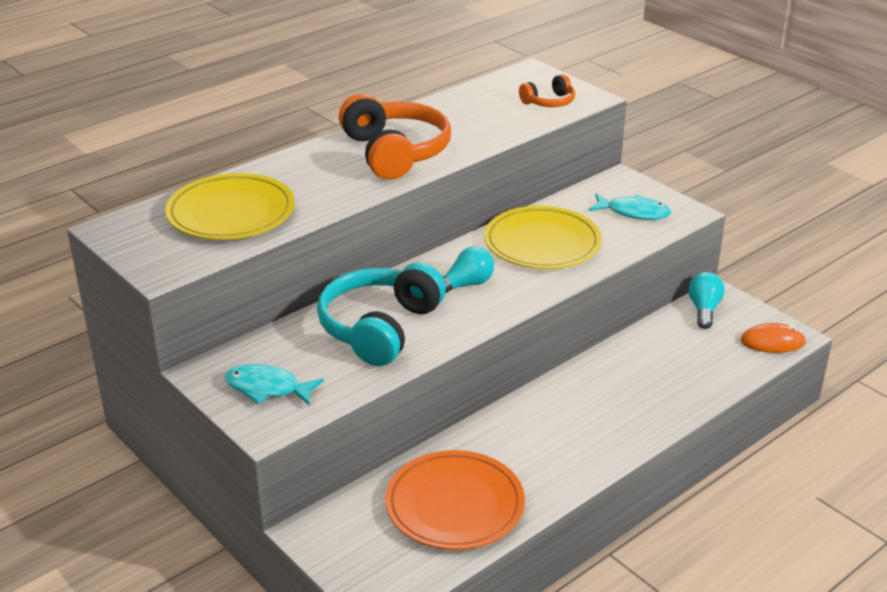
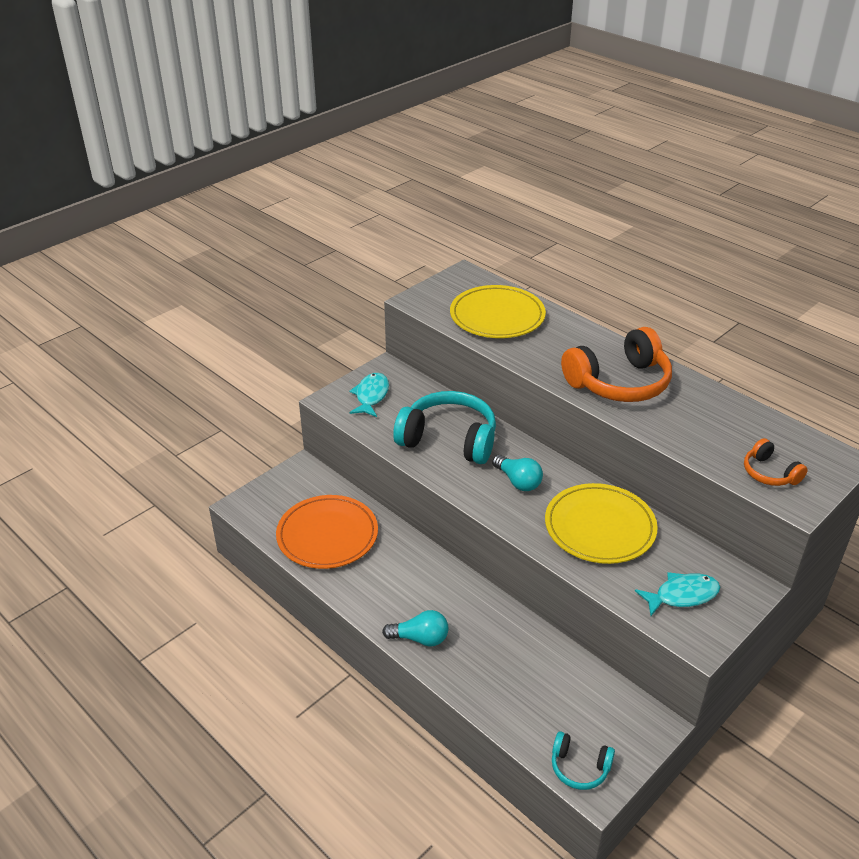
camera: 85 degrees right, 5 degrees up
(633, 212) = (682, 595): turquoise fish -> turquoise fish turned 120 degrees counterclockwise
(704, 310) = (623, 708): turquoise light bulb -> turquoise light bulb (420, 638)
(772, 342) = (579, 767): orange mouse -> turquoise headphones

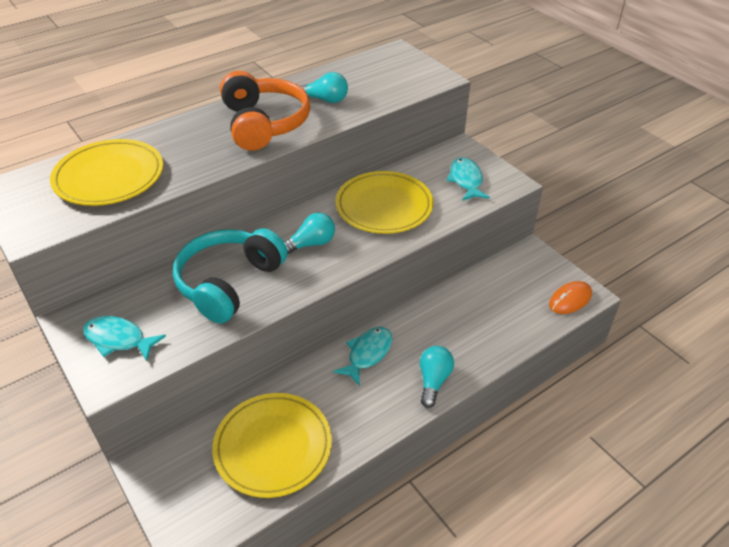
camera: 80 degrees left, 5 degrees up
(327, 535) = (273, 447): orange plate -> yellow plate
(442, 583) = (367, 354): none -> turquoise fish
(579, 767) = (570, 299): turquoise headphones -> orange mouse
(688, 416) = (325, 100): none -> turquoise light bulb
(769, 473) = (405, 81): orange headphones -> none

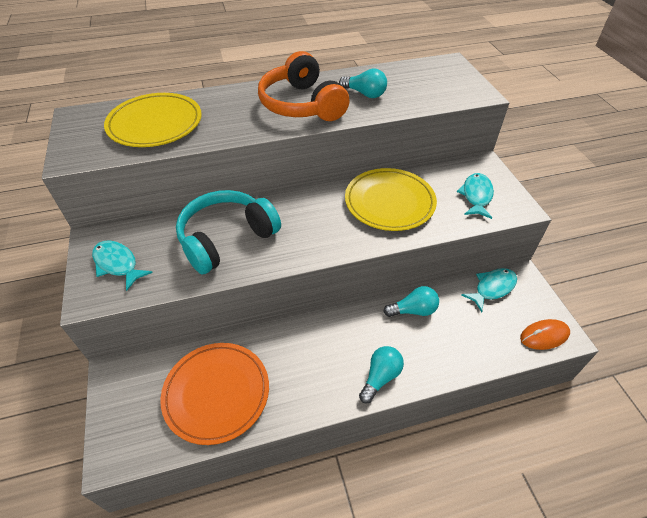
camera: 20 degrees right, 5 degrees up
(264, 124) = (302, 104): orange headphones -> orange headphones turned 150 degrees clockwise
(273, 447) = (216, 393): yellow plate -> orange plate
(311, 244) = (310, 221): turquoise light bulb -> turquoise light bulb (413, 310)
(367, 354) = (332, 332): turquoise fish -> turquoise fish (492, 288)

